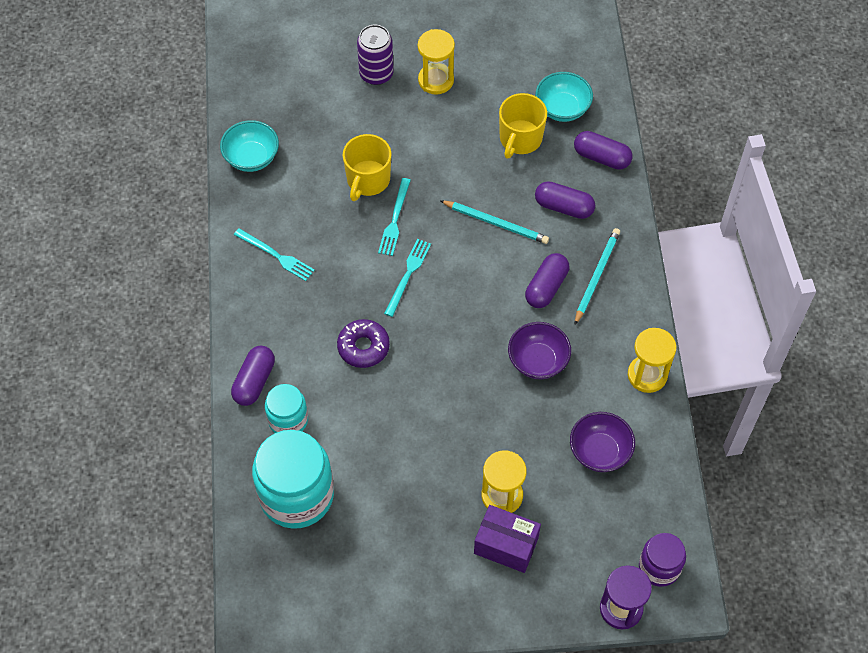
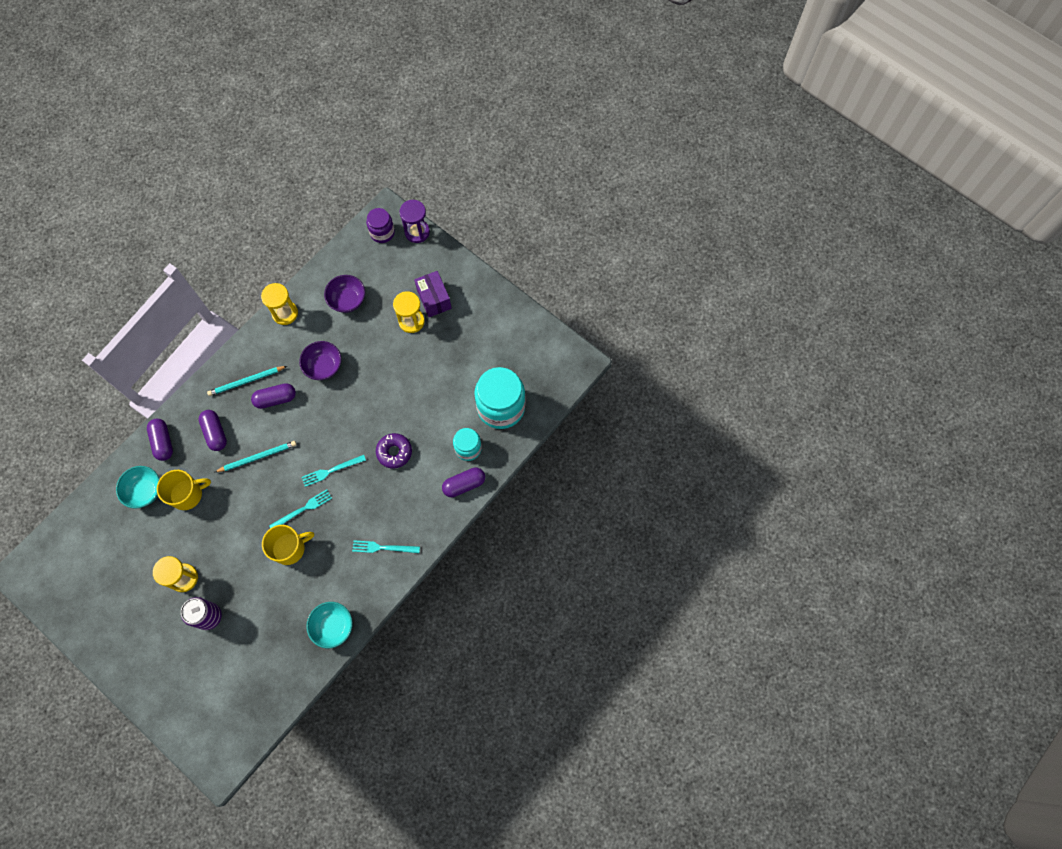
camera: 135 degrees left, 10 degrees up
(276, 256) = (383, 547): turquoise fork -> turquoise fork turned 75 degrees counterclockwise
(495, 223) = (257, 457): turquoise pencil -> turquoise pencil turned 90 degrees clockwise

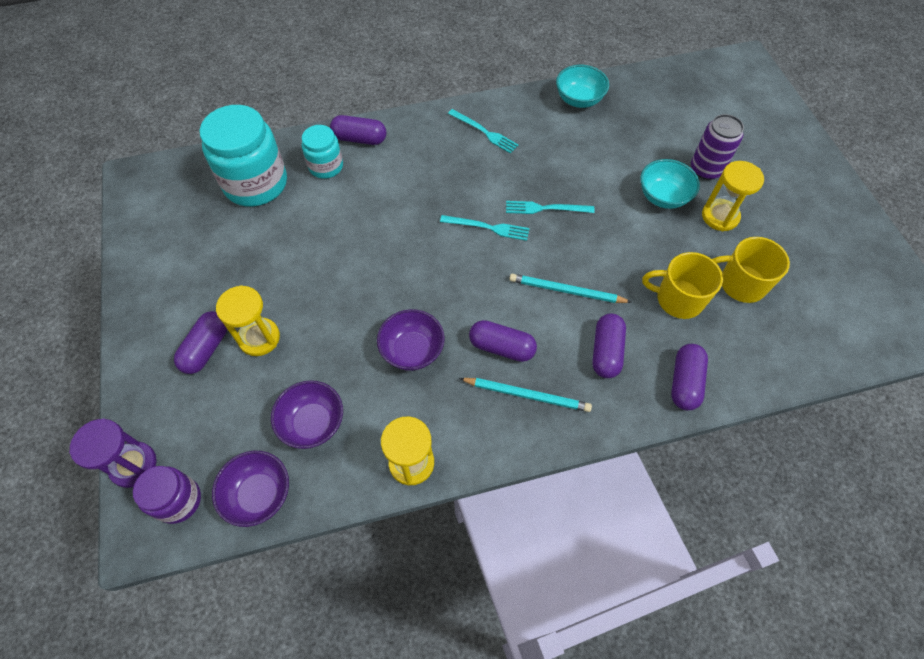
camera: 145 degrees left, 10 degrees down
(145, 491) = (734, 334): turquoise bowl -> turquoise bowl (663, 197)
(289, 548) = (583, 181): yellow mug -> yellow mug (741, 284)
(347, 257) = (259, 494): none -> purple bowl
(394, 452) = (404, 206): purple donut -> none
(434, 299) = (206, 348): purple box -> purple capsule

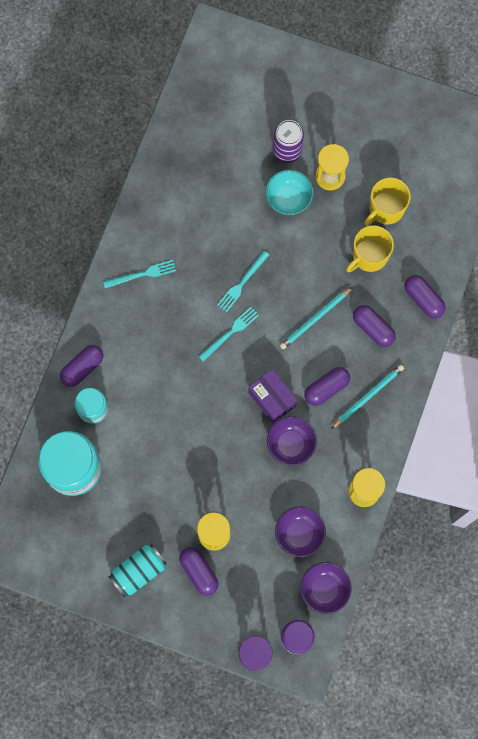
camera: 55 degrees left, 15 degrees up
(176, 293) = (138, 571): none -> turquoise can
(449, 303) = (272, 399): none -> purple box
(579, 100) = (161, 183): turquoise bowl -> none

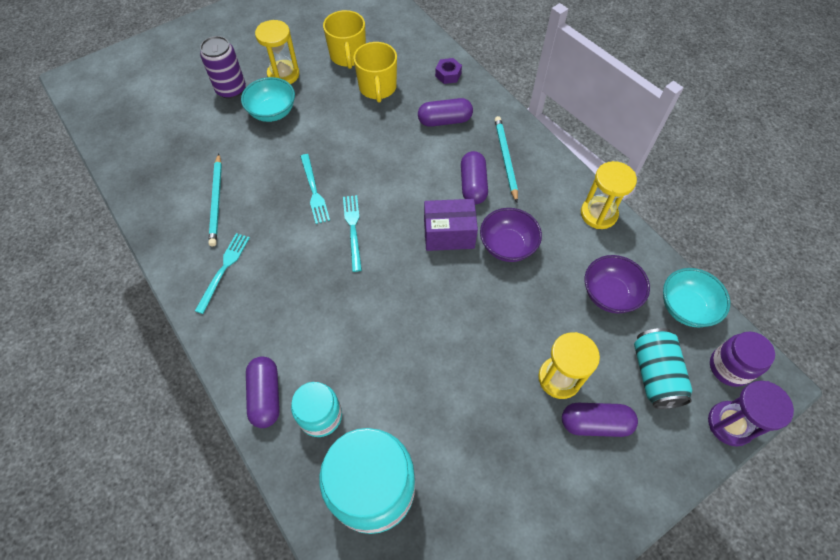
camera: 55 degrees left, 15 degrees down
(138, 571) = (554, 495): turquoise can -> turquoise can (655, 375)
(315, 319) = (399, 156): turquoise pencil -> turquoise pencil (217, 201)
(324, 589) = (685, 307): purple bowl -> turquoise bowl
(423, 299) = (448, 75): purple capsule -> purple nut

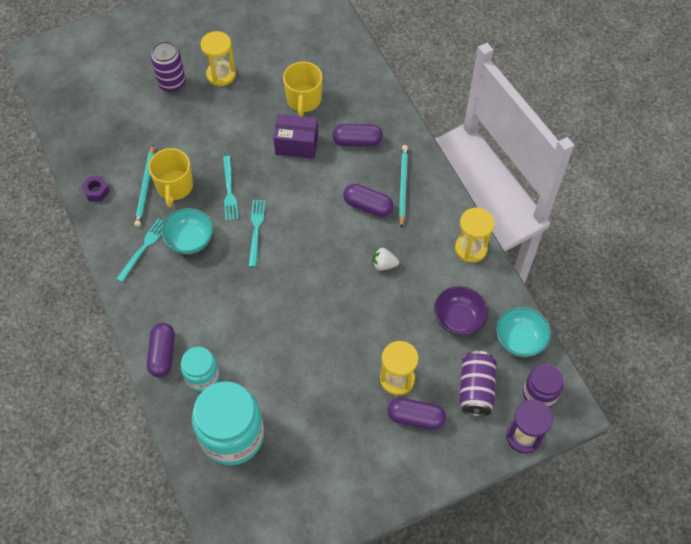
camera: 10 degrees right, 0 degrees up
(272, 112) = (205, 111): turquoise bowl -> turquoise bowl (190, 240)
(348, 56) = (283, 64): yellow mug -> yellow mug (174, 187)
(448, 75) = (371, 96): purple nut -> purple nut (96, 191)
(449, 234) = (336, 247): purple box -> purple box (296, 144)
(473, 185) = (368, 206): purple capsule -> purple capsule turned 75 degrees counterclockwise
(507, 246) = (383, 264): purple bowl -> white strawberry
(655, 375) = (476, 389): turquoise can -> purple can

